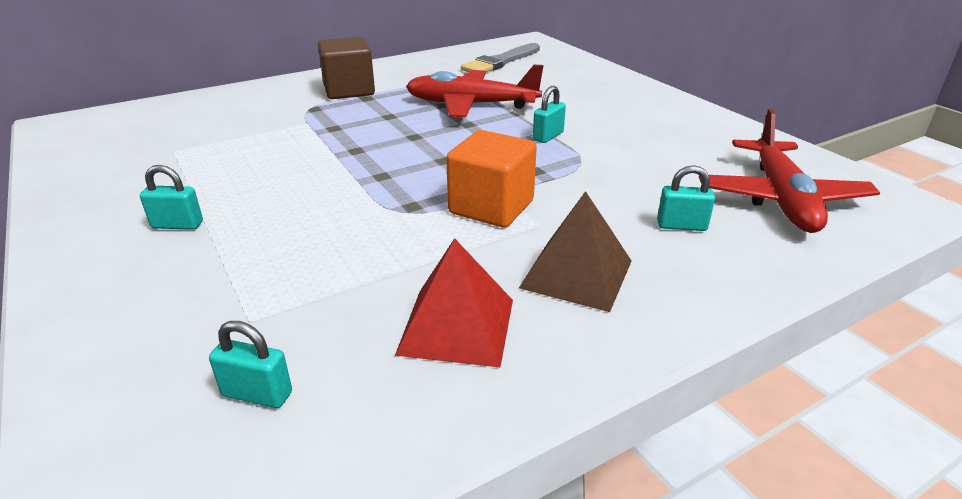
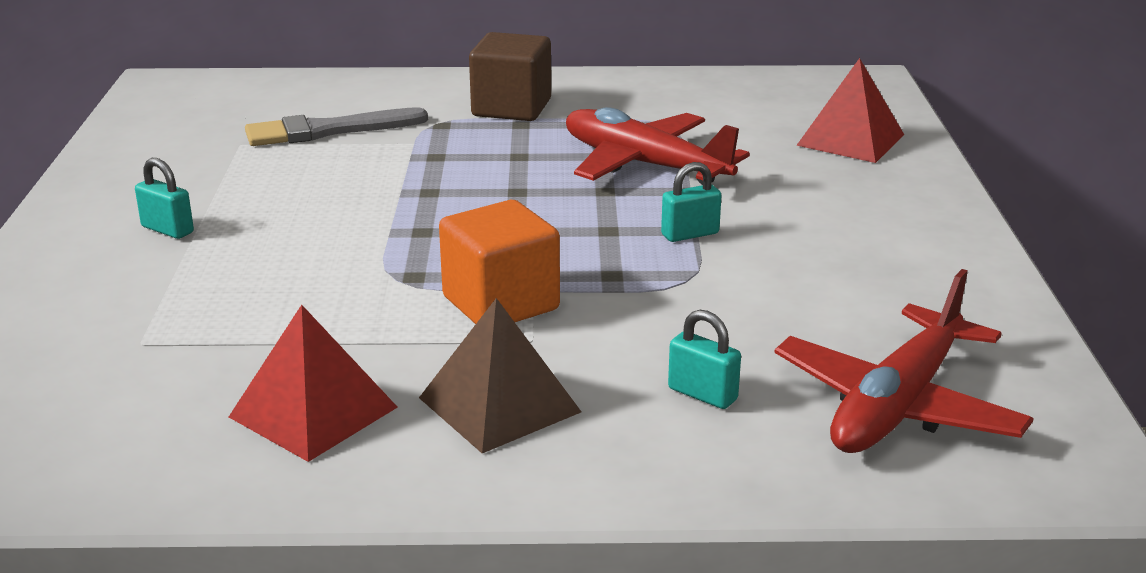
camera: 30 degrees right, 5 degrees down
(257, 394) = (86, 406): turquoise padlock -> none
(500, 62) = (771, 107): grey brush -> grey brush (327, 131)
(563, 70) = (850, 140): none -> red pyramid

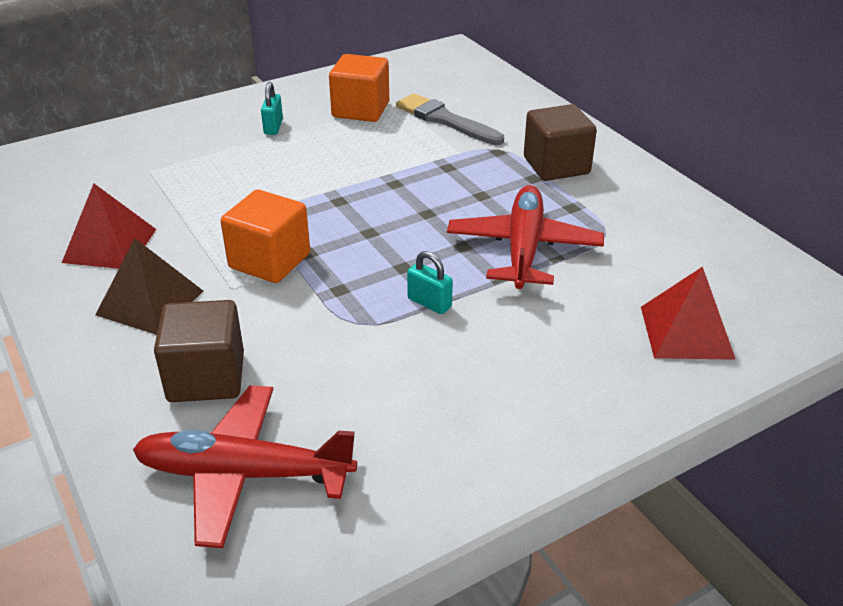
camera: 60 degrees right, 10 degrees up
(219, 168) = (360, 110): none -> orange cube
(702, 394) = (206, 377): turquoise padlock -> brown cube

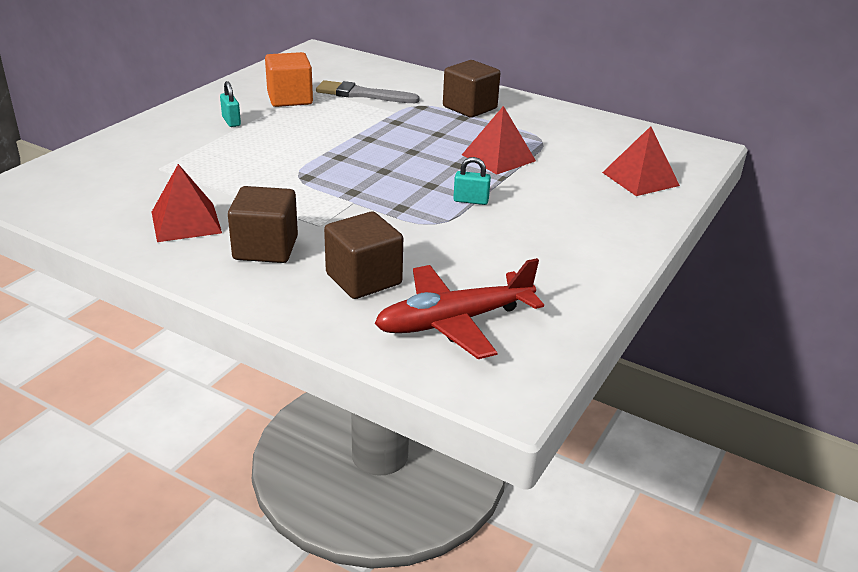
camera: 30 degrees left, 5 degrees down
(150, 302) = (265, 248): brown pyramid -> brown cube
(269, 261) = (329, 203): orange cube -> none
(523, 248) = (498, 157): red plane -> red pyramid

